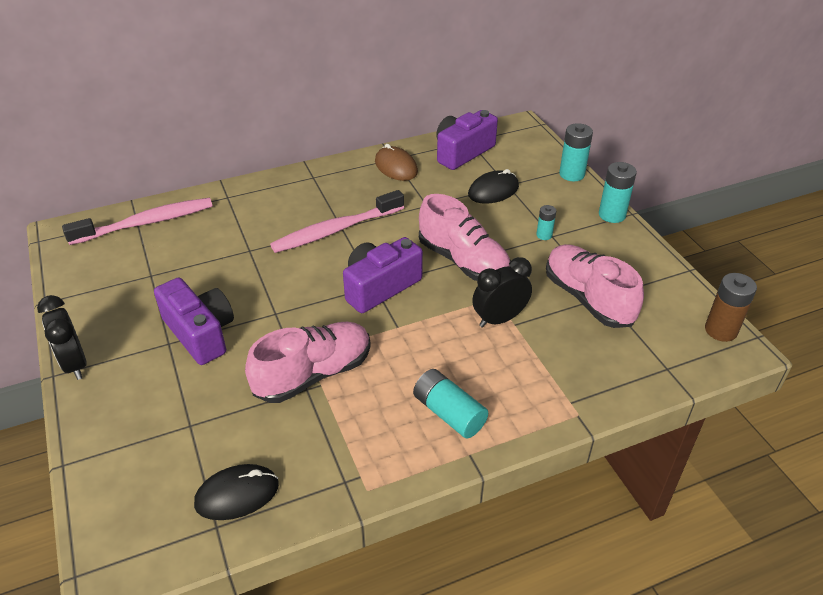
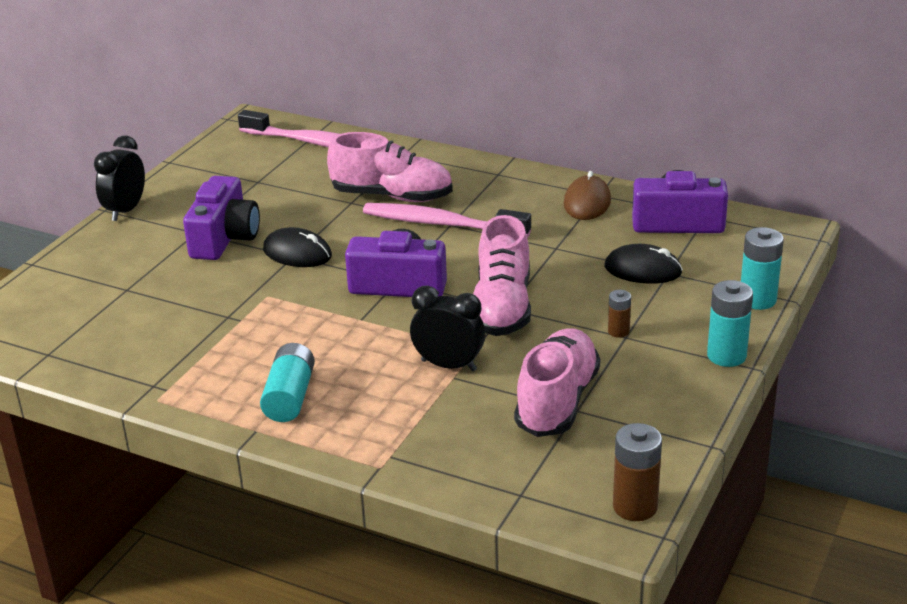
camera: 50 degrees right, 10 degrees down
(237, 494) = (85, 346): black mouse -> black mouse (297, 253)
(313, 374) = (247, 310): pink shoe -> pink shoe (392, 196)
(544, 235) = (618, 331): turquoise battery -> brown battery

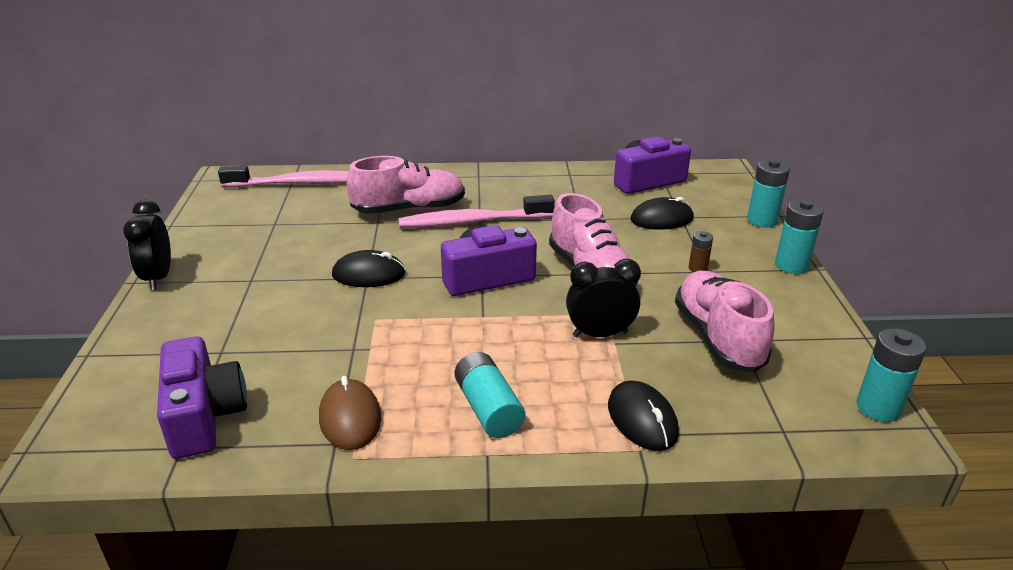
camera: 30 degrees left, 0 degrees up
(224, 238) = (285, 278): purple camera -> purple camera (204, 416)
(406, 445) = (642, 419): none -> black mouse
(587, 202) = (568, 181): brown mouse -> brown mouse (350, 418)
(635, 507) = (878, 408): brown battery -> turquoise battery

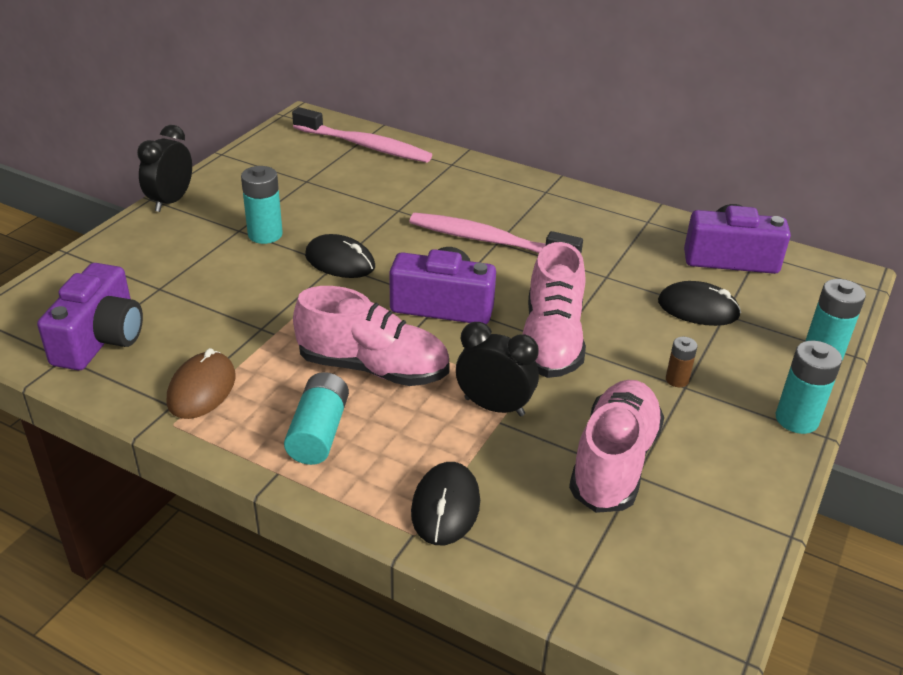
camera: 30 degrees right, 5 degrees up
(409, 210) = (439, 207): pink shoe -> pink shoe (373, 368)
(878, 408) = (710, 614): turquoise battery -> turquoise battery (265, 235)

